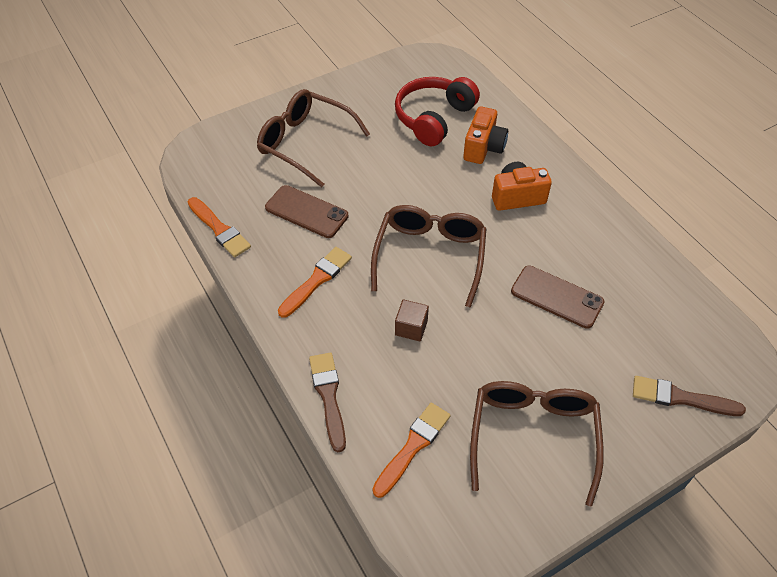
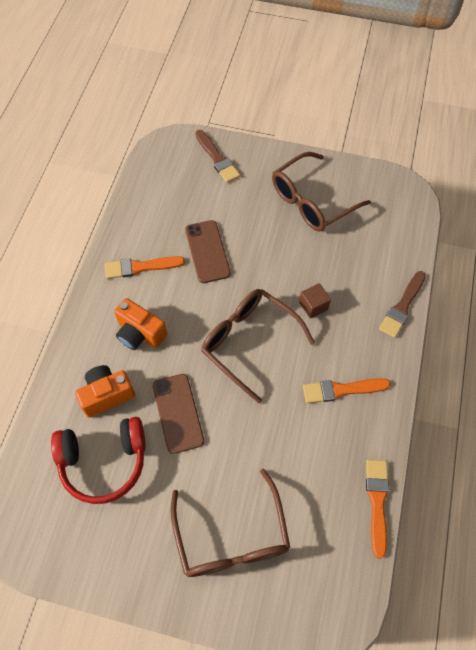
camera: 135 degrees left, 10 degrees up
(306, 212) = (296, 457): brown phone -> brown phone (178, 413)
(413, 446) = (379, 245): orange brush -> orange brush (140, 267)
(430, 256) = (249, 342): brown glasses -> brown glasses turned 75 degrees clockwise

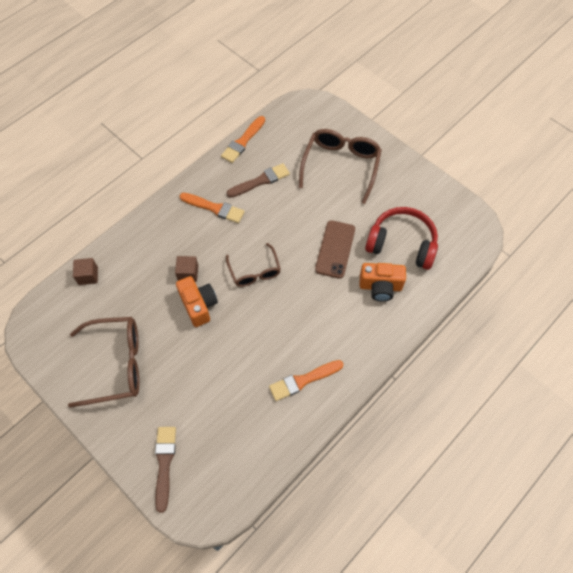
camera: 150 degrees left, 0 degrees up
(140, 267) = (303, 380): orange brush -> orange brush turned 135 degrees clockwise
(140, 333) = (333, 321): orange camera -> orange camera (199, 305)
(207, 251) = (238, 364): brown phone -> none
(249, 342) = (254, 271): brown glasses -> brown glasses, size x0.62
(402, 307) = (125, 239): brown brush -> brown brush (261, 181)
(403, 255) = (88, 276): none -> brown cube

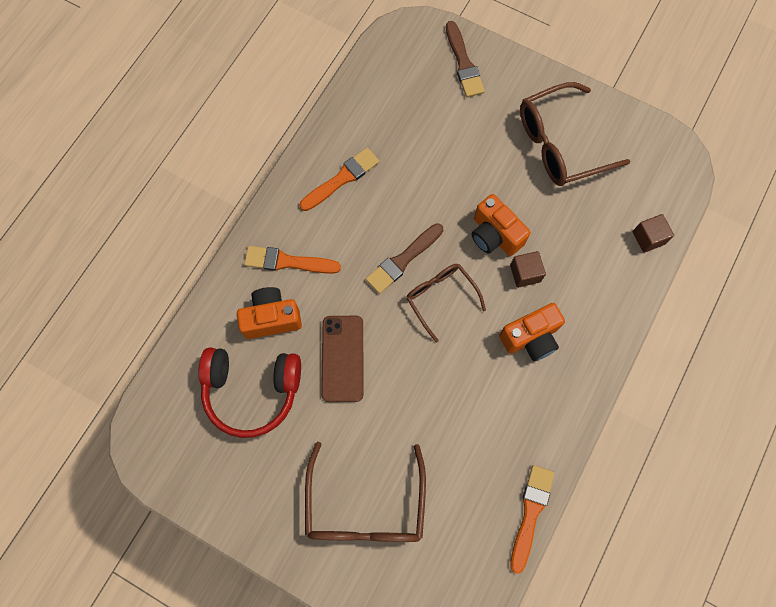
camera: 165 degrees right, 10 degrees up
(202, 232) = (530, 338): none -> orange camera
(214, 208) = (528, 379): orange brush -> orange brush (287, 262)
(261, 181) = (478, 444): brown brush -> brown brush (403, 260)

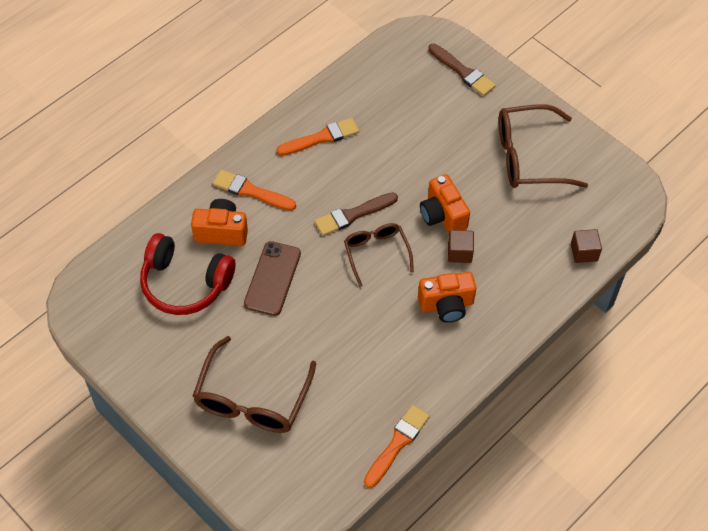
camera: 15 degrees right, 15 degrees down
(463, 63) = (463, 72): brown brush -> brown brush turned 45 degrees counterclockwise

